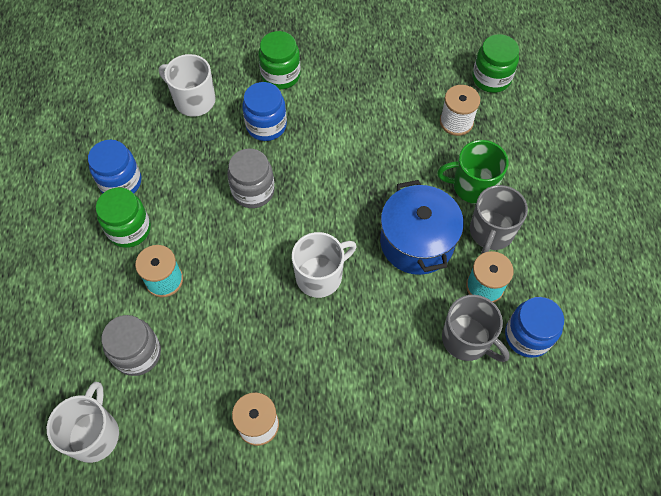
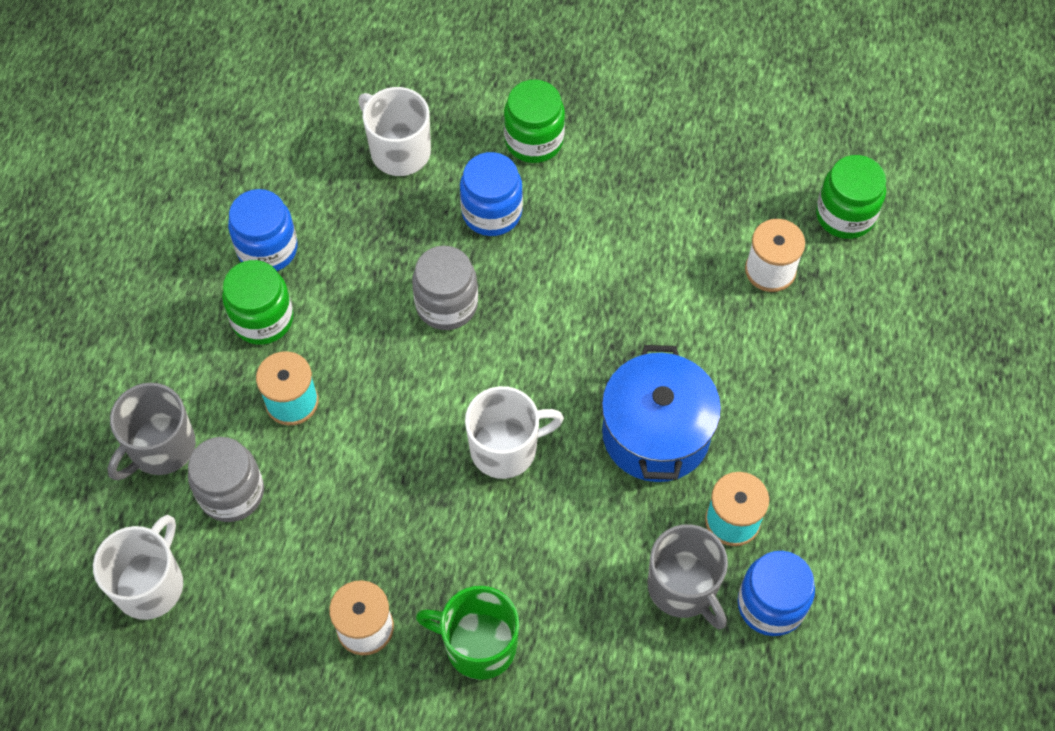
camera: 15 degrees right, 0 degrees up
(472, 186) = (763, 371): green mug -> green mug (478, 645)
(491, 232) = (767, 445): grey mug -> grey mug (161, 448)

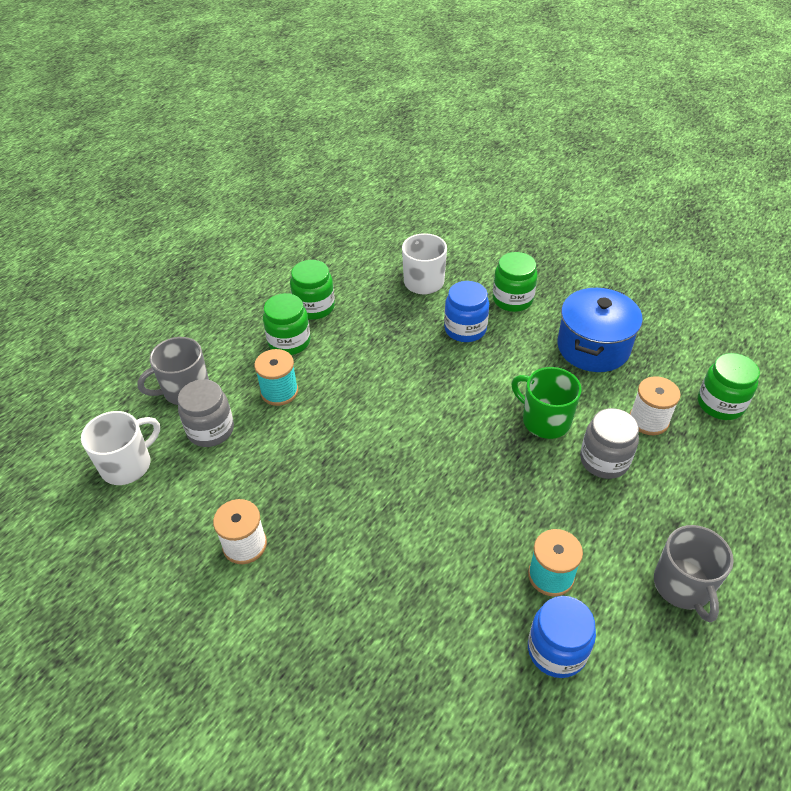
camera: 25 degrees right, 15 degrees down
(267, 249) = (314, 307): blue jar -> green jar
(446, 304) = (408, 370): grey jar -> grey jar (604, 460)
(478, 645) = (316, 588): green mug -> green mug (544, 420)
(506, 448) = (404, 467): white mug -> none
(656, 434) = (517, 495): blue pot -> blue pot (593, 347)
(683, 588) = (490, 609): grey mug -> grey mug (683, 586)

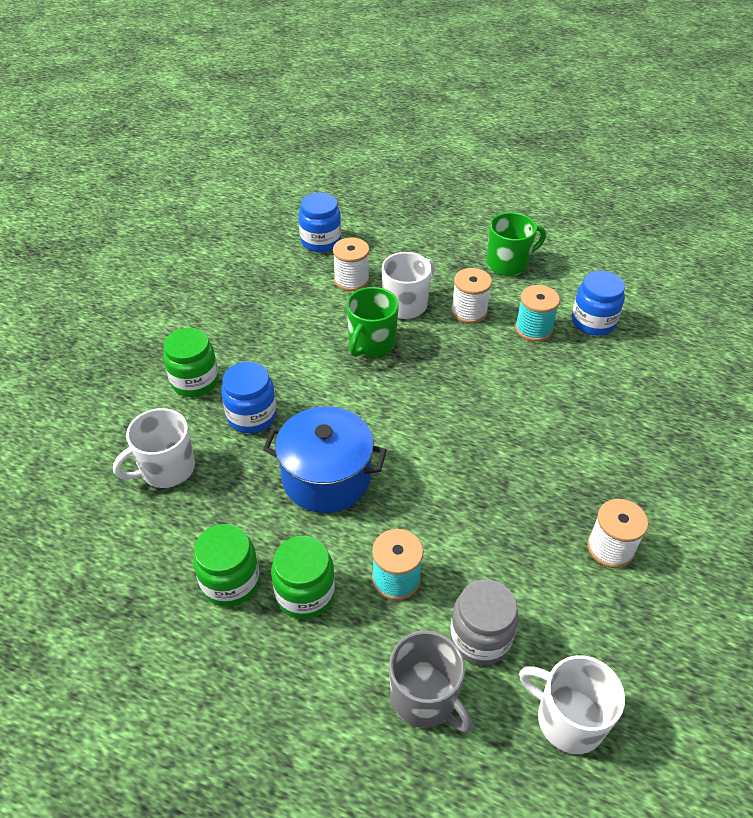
camera: 105 degrees left, 0 degrees up
(588, 517) = (469, 311): none -> white spool
(593, 347) = (264, 316): blue pot -> blue pot (326, 478)
(604, 460) = (406, 304): grey jar -> white mug
(683, 586) = (508, 263): grey mug -> green mug
(720, 404) = (320, 241): green jar -> blue jar

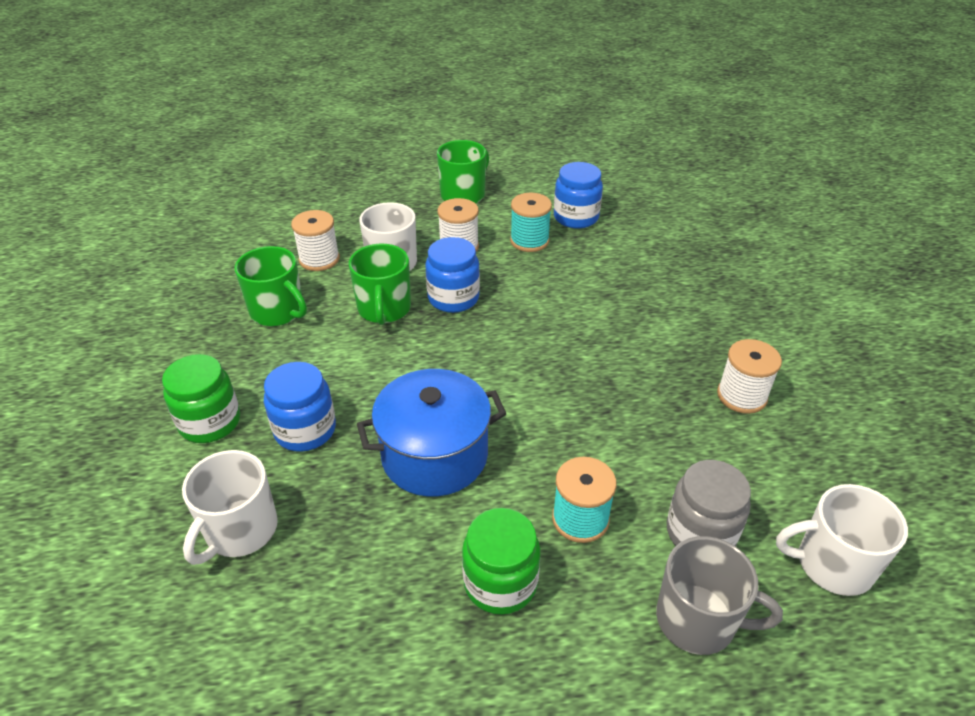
camera: 30 degrees left, 5 degrees down
(230, 582) = (408, 615): green jar -> none
(293, 313) = (278, 311): none -> green mug
(320, 241) = (259, 235): blue jar -> blue jar (453, 298)

